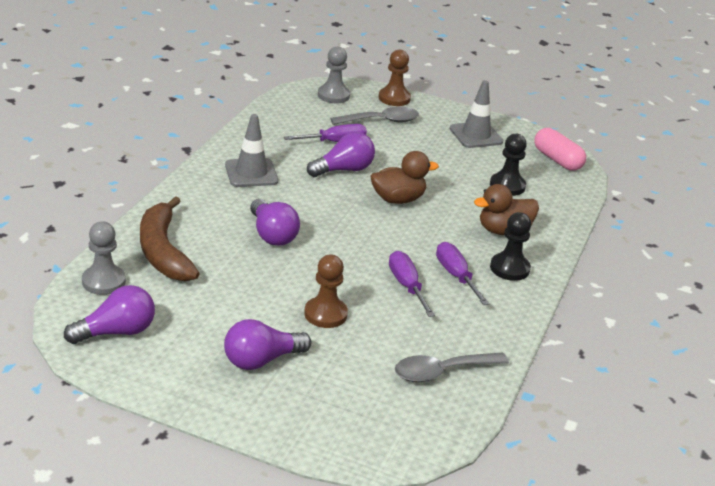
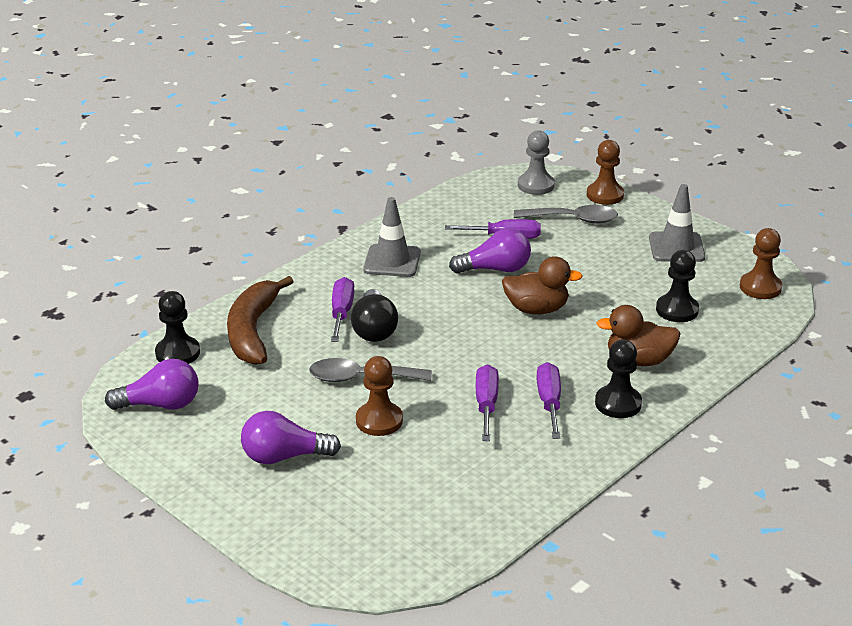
camera: 25 degrees right, 0 degrees up
(103, 281) = (177, 353): grey pawn -> black pawn
(234, 224) = (341, 313): none -> purple screwdriver
(272, 235) = (374, 329): purple light bulb -> black light bulb
(442, 372) = (467, 502): grey spoon -> grey spoon (361, 378)
(557, 160) = (760, 287): pink capsule -> brown pawn

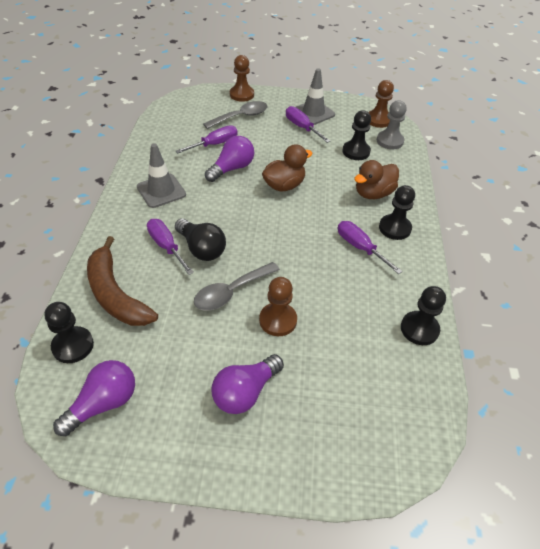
camera: 40 degrees left, 15 degrees up
(486, 405) = (328, 269): purple screwdriver -> purple screwdriver (302, 127)
(519, 498) = (419, 329): none -> black pawn
(536, 185) = (196, 102): grey pawn -> grey pawn (389, 141)

